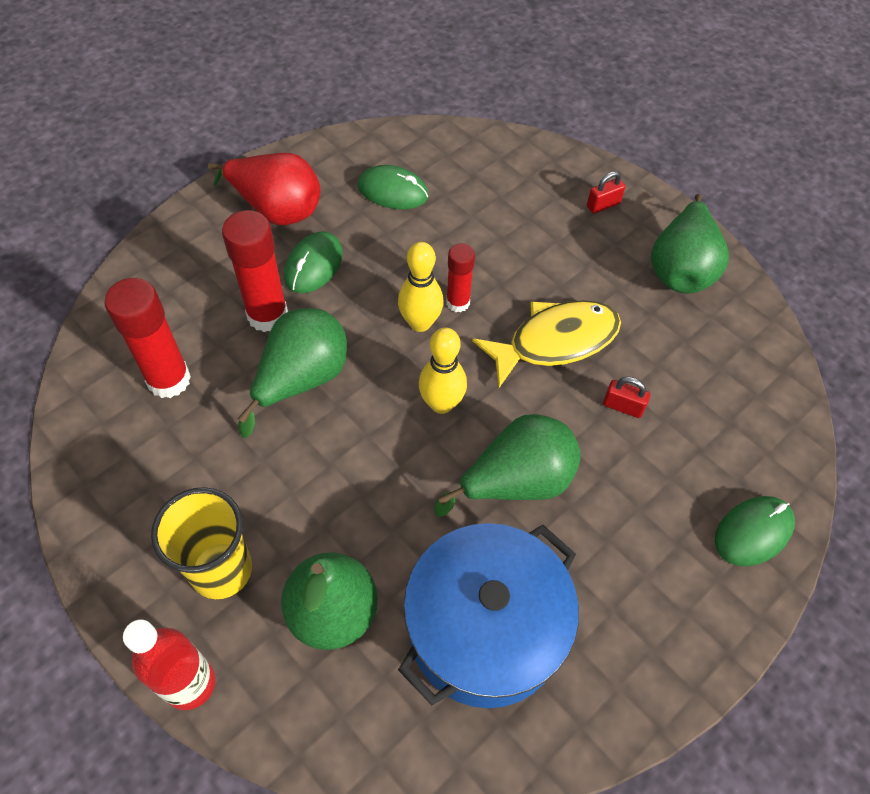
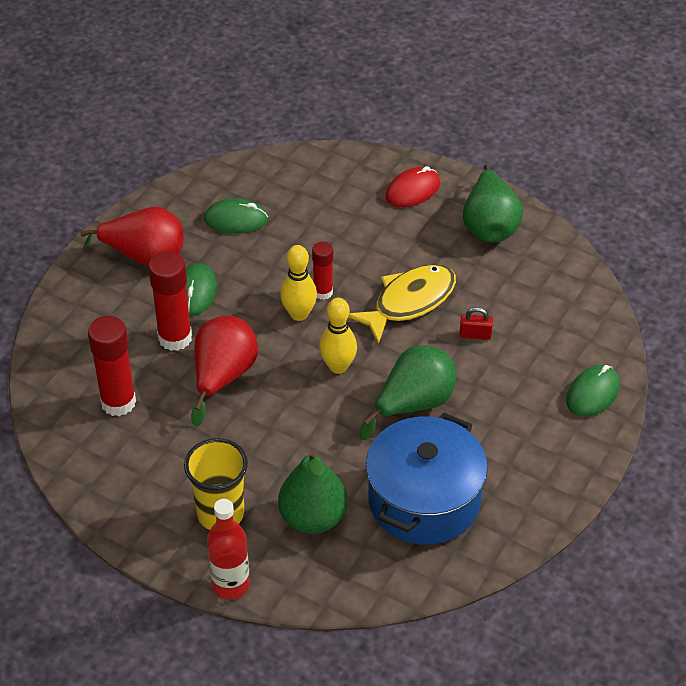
camera: 15 degrees left, 10 degrees down
(301, 380) = (223, 377): green pear -> red pear
(603, 205) = (412, 190): red padlock -> red mouse

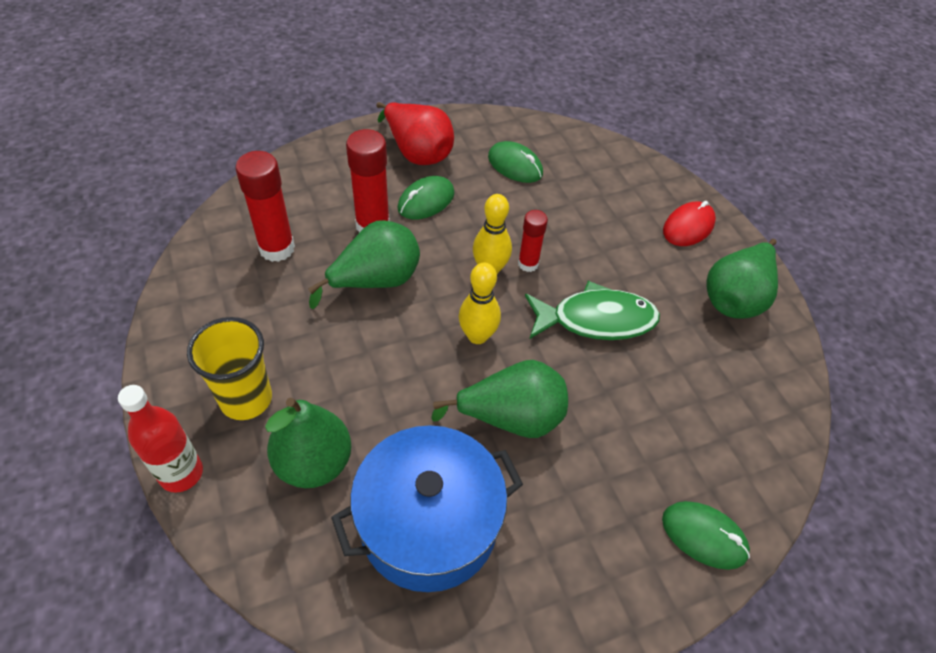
camera: 35 degrees right, 5 degrees up
(223, 377) = (375, 281): red pear -> green pear
(409, 302) = (596, 320): yellow fish -> green fish
(412, 190) = (688, 227): red mouse -> red mouse turned 45 degrees counterclockwise
(475, 335) = (631, 390): red padlock -> none
(593, 393) = (704, 536): green mouse -> green mouse turned 45 degrees clockwise

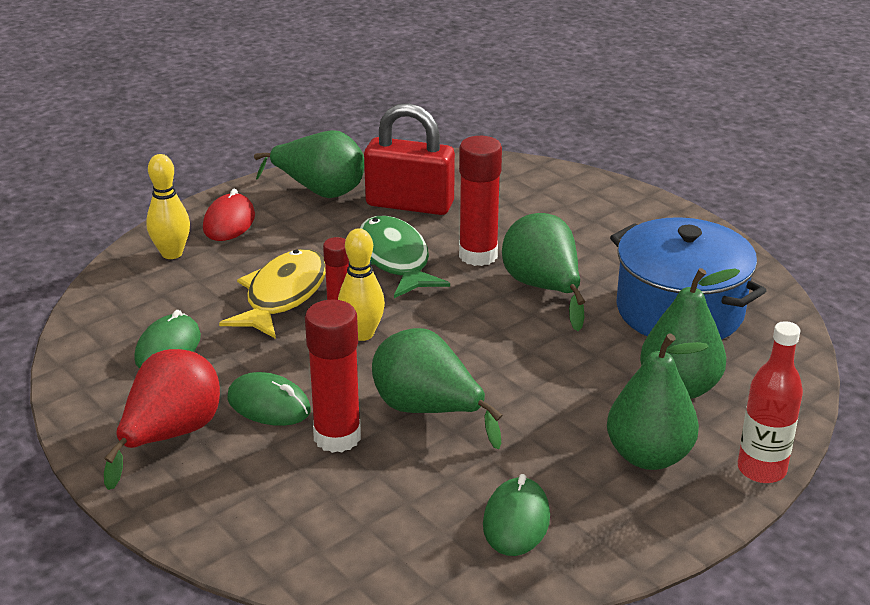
camera: 105 degrees left, 20 degrees down
(246, 399) = (648, 456): yellow cup -> green pear
(277, 248) = (421, 509): red glue stick -> red glue stick (478, 255)
(477, 336) = (461, 324): yellow bowling pin -> yellow bowling pin (172, 253)
(562, 236) = (282, 295): none -> yellow fish
(688, 227) = (229, 222): red mouse -> red mouse turned 75 degrees clockwise
(697, 360) = (409, 204): none -> red padlock
(704, 536) = (581, 190): green mouse -> green mouse (516, 521)

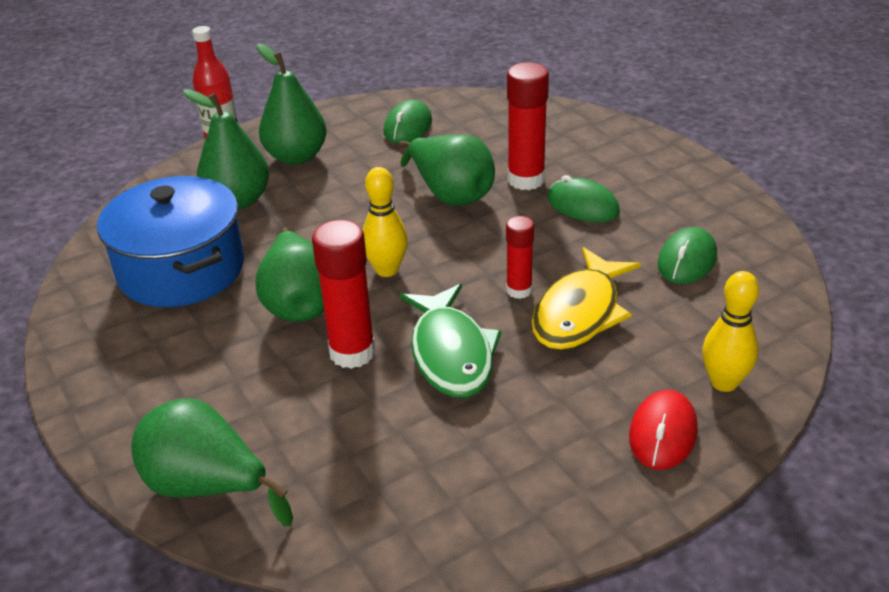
camera: 170 degrees left, 5 degrees up
(170, 435) = (660, 187): red pear -> none
(319, 191) = (539, 489): green pear -> green pear (207, 487)
(362, 334) = (498, 264): yellow bowling pin -> yellow bowling pin (387, 270)
(409, 204) = (413, 449): red padlock -> none

